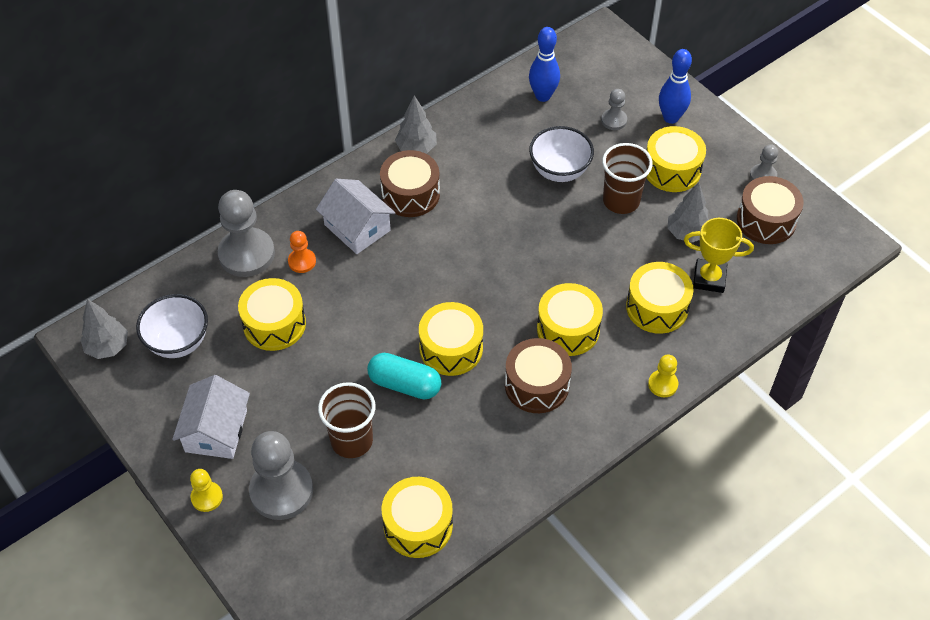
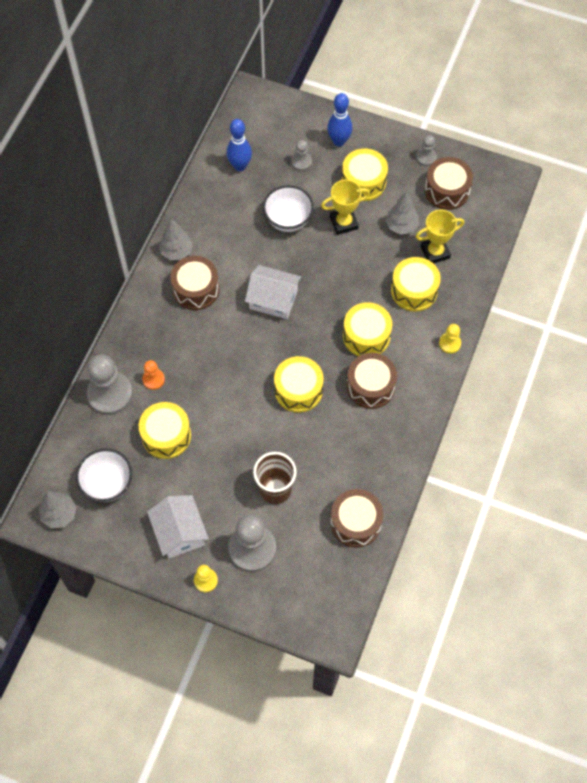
camera: 30 degrees left, 10 degrees up
(357, 227) = (175, 334): white house -> white house (273, 299)
(404, 384) = (284, 432): turquoise capsule -> none
(418, 525) = (355, 522): yellow drum -> brown drum
(621, 201) = (344, 223): brown cup -> yellow trophy

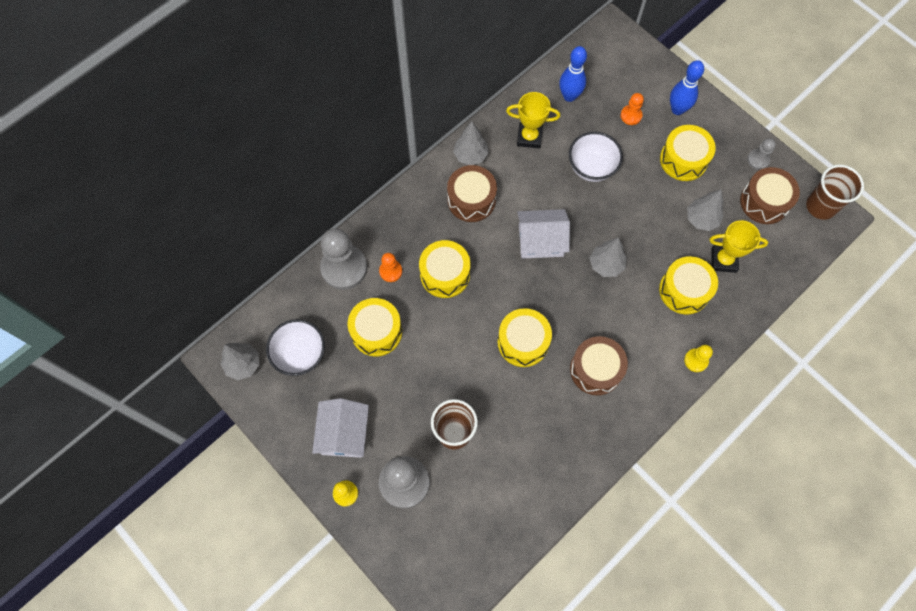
camera: 25 degrees right, 5 degrees up
(273, 299) = (540, 240): white house -> white house turned 45 degrees counterclockwise
(301, 162) = (631, 115): grey pawn -> orange pawn
(339, 296) = (606, 265): none -> grey tree
(344, 223) = (645, 193): yellow trophy -> yellow trophy (529, 137)
(355, 522) = (517, 503): brown drum -> none
(366, 336) = (615, 316): yellow drum -> yellow drum (445, 274)
(494, 175) = (820, 206): none -> brown cup

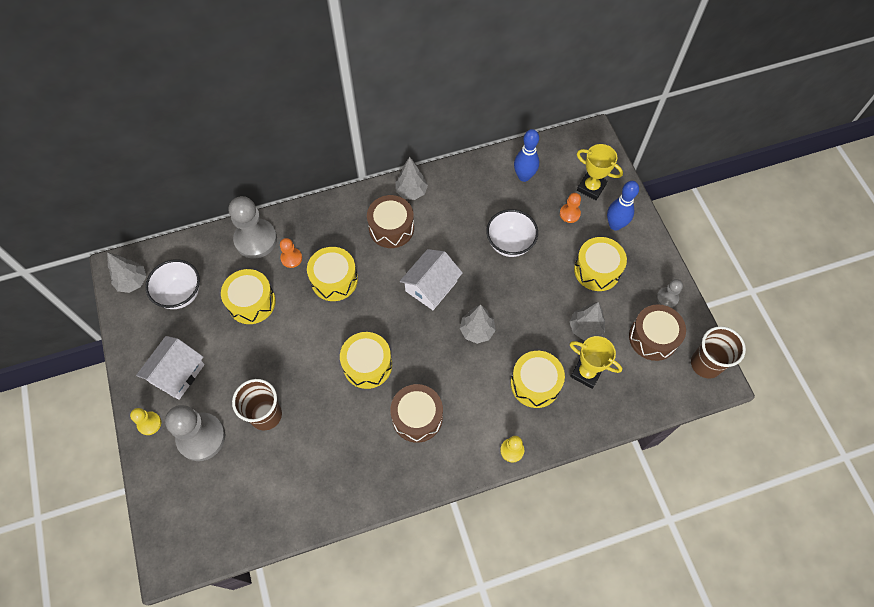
camera: 25 degrees right, 5 degrees down
(529, 137) = (470, 196): yellow trophy -> yellow trophy (591, 188)
(540, 240) = (431, 286): white house -> white house turned 75 degrees counterclockwise

